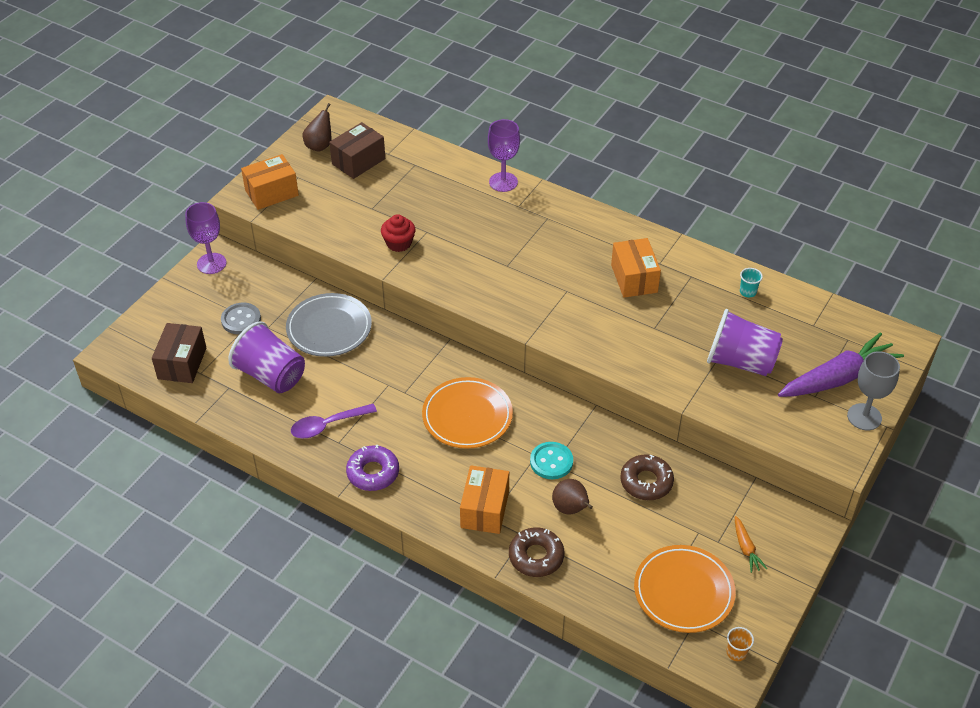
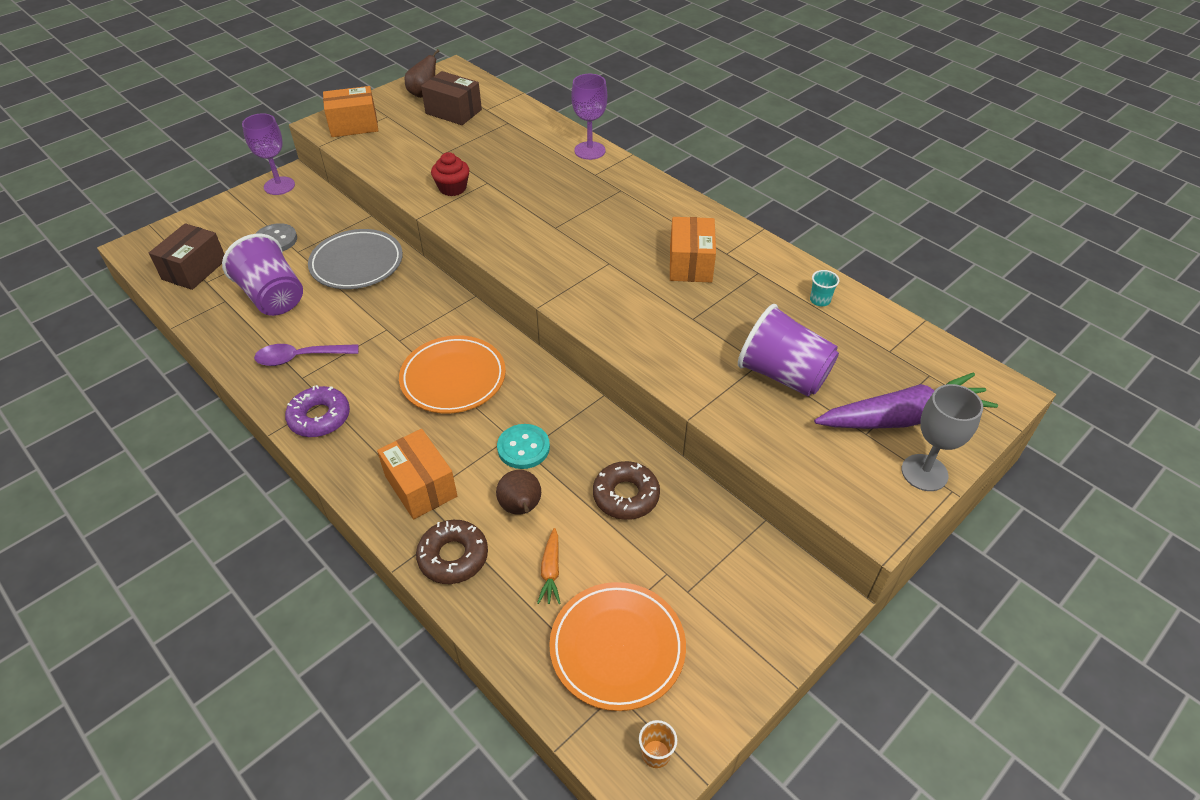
camera: 15 degrees right, 0 degrees up
(358, 161) = (453, 112): brown box -> brown box turned 60 degrees clockwise
(485, 509) = (421, 486): orange box -> orange box turned 60 degrees counterclockwise
(746, 548) = (721, 609): orange carrot -> orange carrot (551, 571)

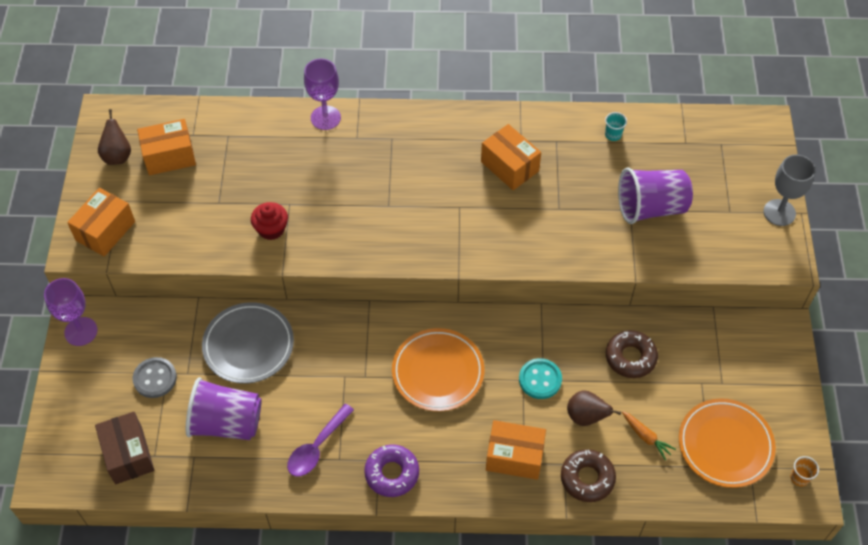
camera: 45 degrees left, 10 degrees up
(453, 112) = (169, 156): brown box -> orange box
(902, 418) = (736, 185): purple carrot -> none

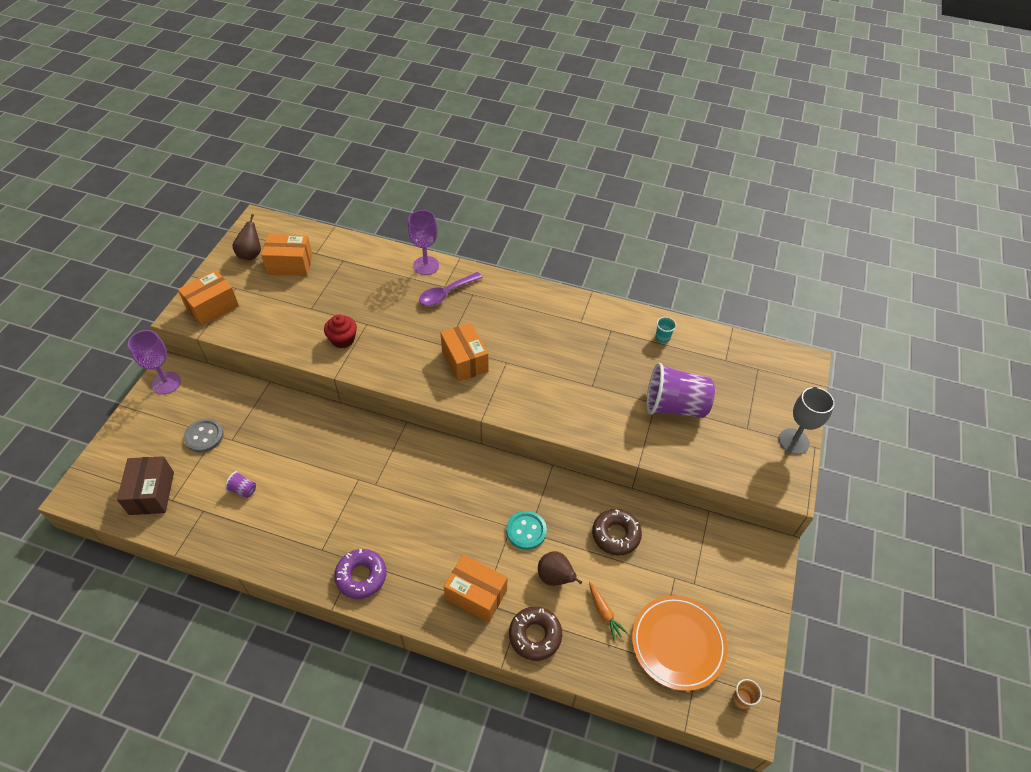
camera: 15 degrees right, 5 degrees down
(226, 423) = (243, 490): purple cup -> purple cup, size x0.40
(248, 345) = (291, 431): grey plate -> none
(317, 447) = (307, 533): purple spoon -> purple spoon (446, 293)
(438, 372) = (439, 498): orange plate -> none
(509, 166) = (562, 340): orange box -> orange box (464, 361)

